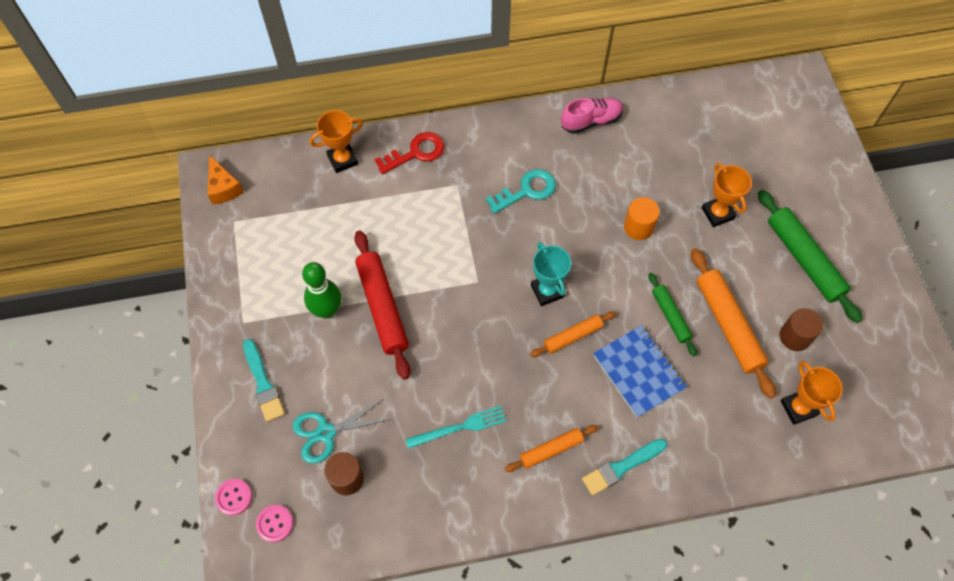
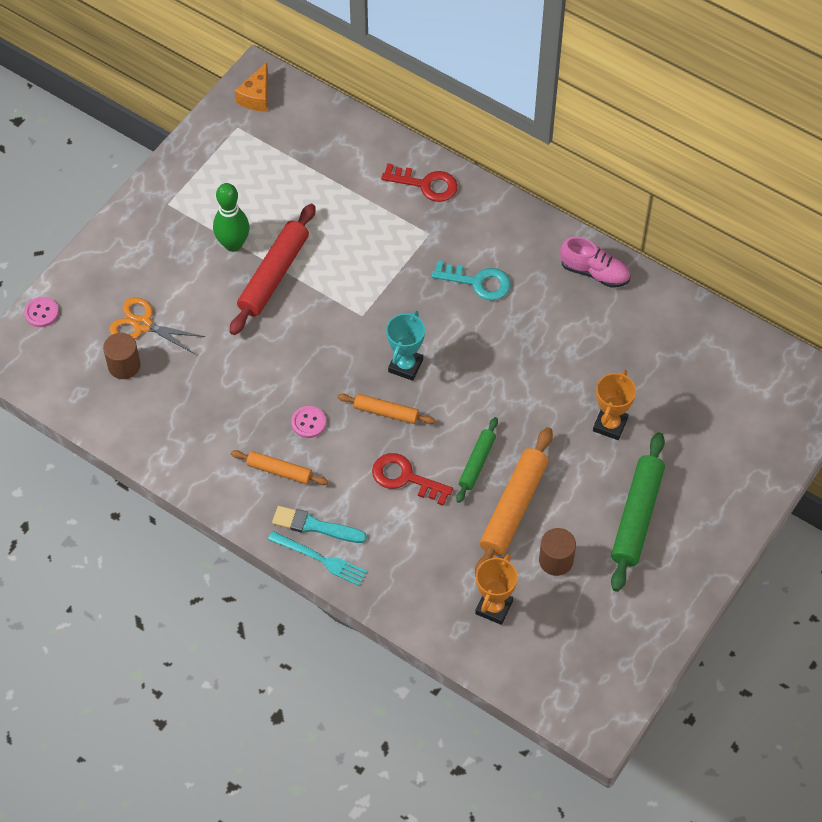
camera: 45 degrees right, 5 degrees down
(263, 383) = (137, 256): turquoise brush -> none
(275, 523) = (49, 352): pink button -> pink button (308, 423)
(326, 432) = (143, 324): turquoise scissors -> orange scissors
(342, 160) = (365, 145): orange trophy -> none
(460, 427) = (234, 401): turquoise fork -> turquoise fork (320, 559)
(638, 227) = (532, 381): orange cylinder -> none
(638, 372) = (405, 478): blue notebook -> red key

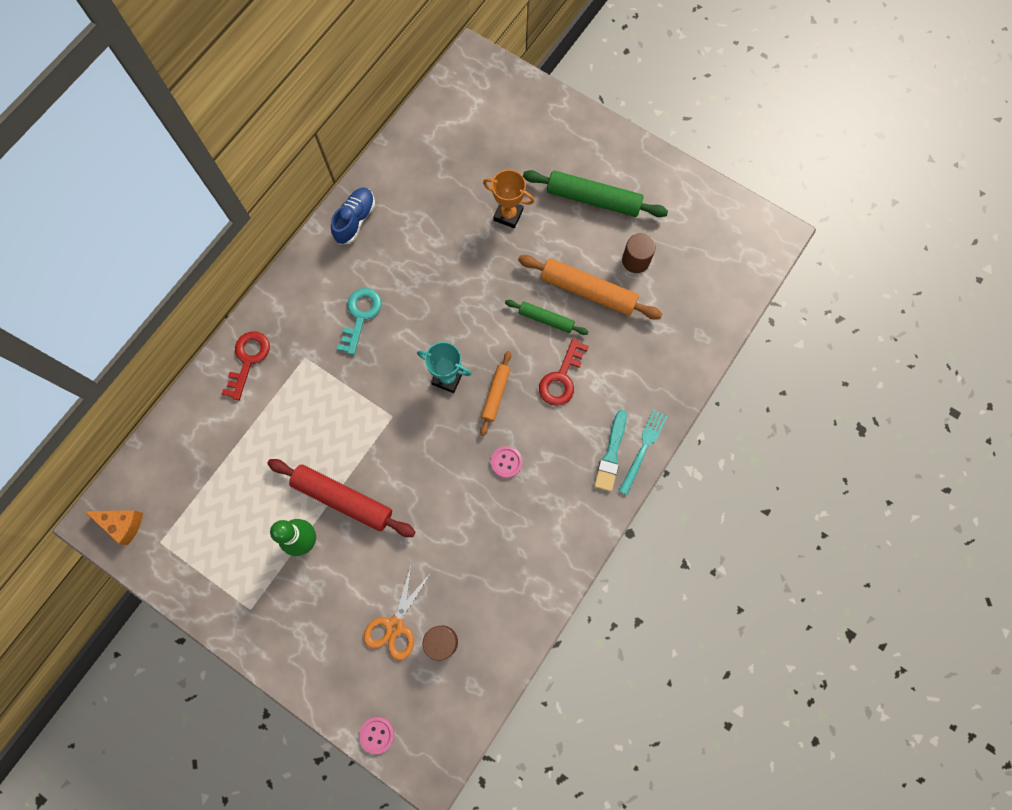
camera: 90 degrees left, 15 degrees up
(279, 471) = (557, 487): orange rolling pin -> none
(494, 607) = (680, 308): orange trophy -> none
(594, 272) = (355, 220): pink shoe -> blue shoe

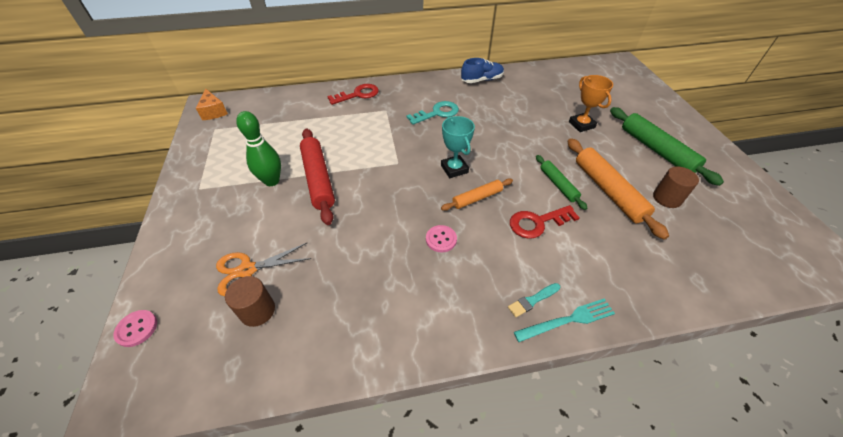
camera: 45 degrees right, 25 degrees down
(611, 454) = (532, 300): turquoise brush -> turquoise brush, size x0.65

